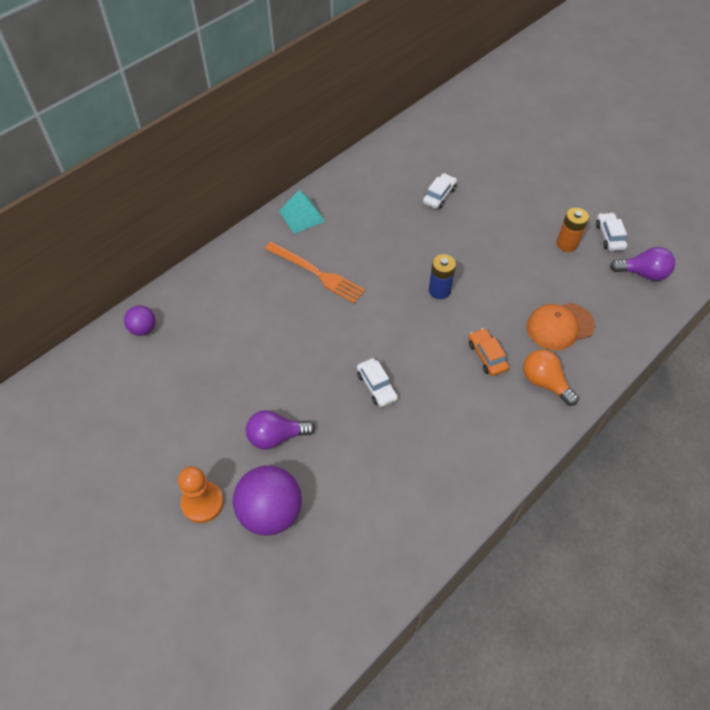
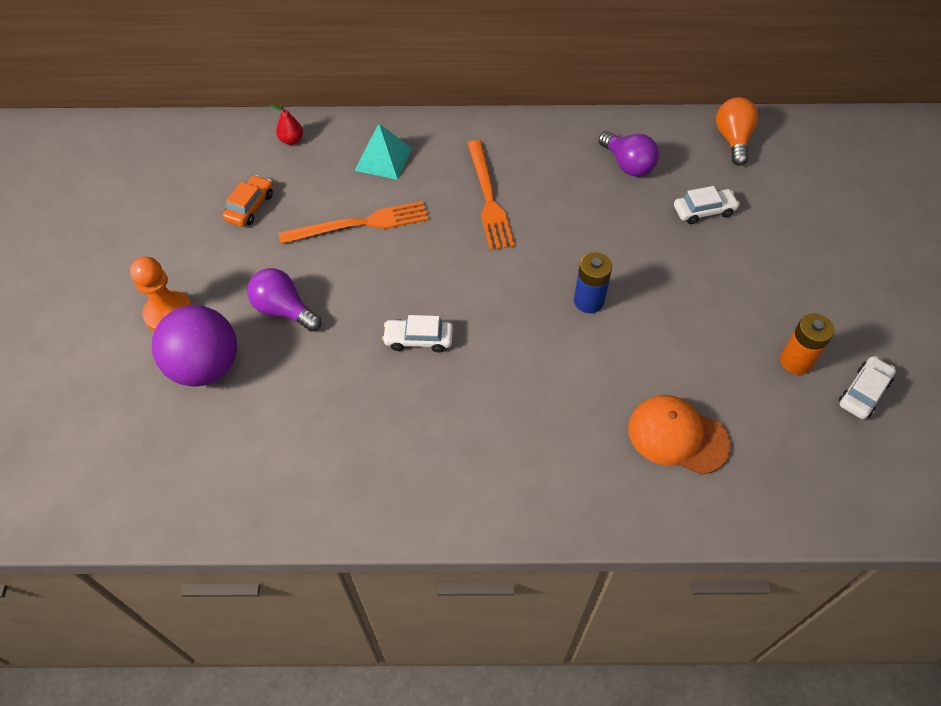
camera: 45 degrees right, 0 degrees up
(143, 329) = (291, 140): purple ball -> red pear
(258, 347) = (360, 224): none -> orange fork
(302, 216) = (538, 137): turquoise pyramid -> turquoise pyramid (383, 159)
(376, 386) = (418, 339): white car -> white car turned 75 degrees clockwise
(487, 356) = (559, 400): orange car -> orange car (250, 207)
(544, 382) = (588, 476): orange light bulb -> orange light bulb (733, 140)
(643, 273) = (856, 463): purple light bulb -> purple light bulb (627, 164)

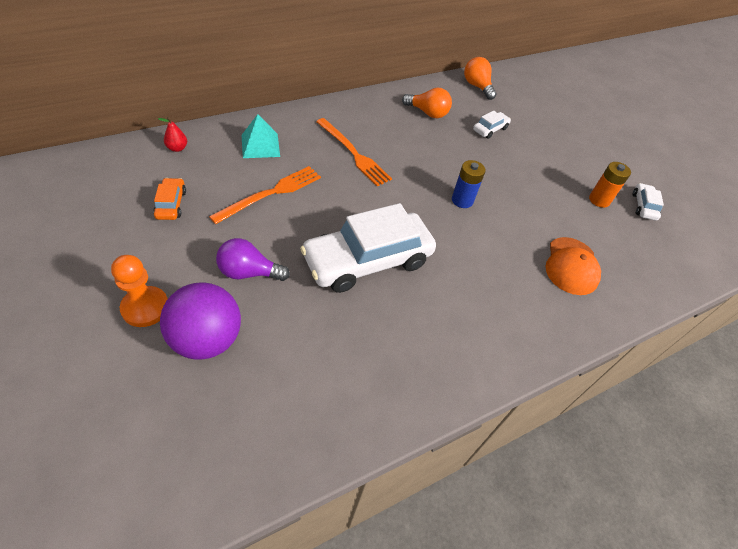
camera: 35 degrees left, 5 degrees down
(418, 339) = (367, 260): white car -> white car, size x2.31
(627, 164) = (427, 113): purple light bulb -> orange light bulb
(677, 436) = (571, 266): orange cap -> orange cap turned 75 degrees counterclockwise

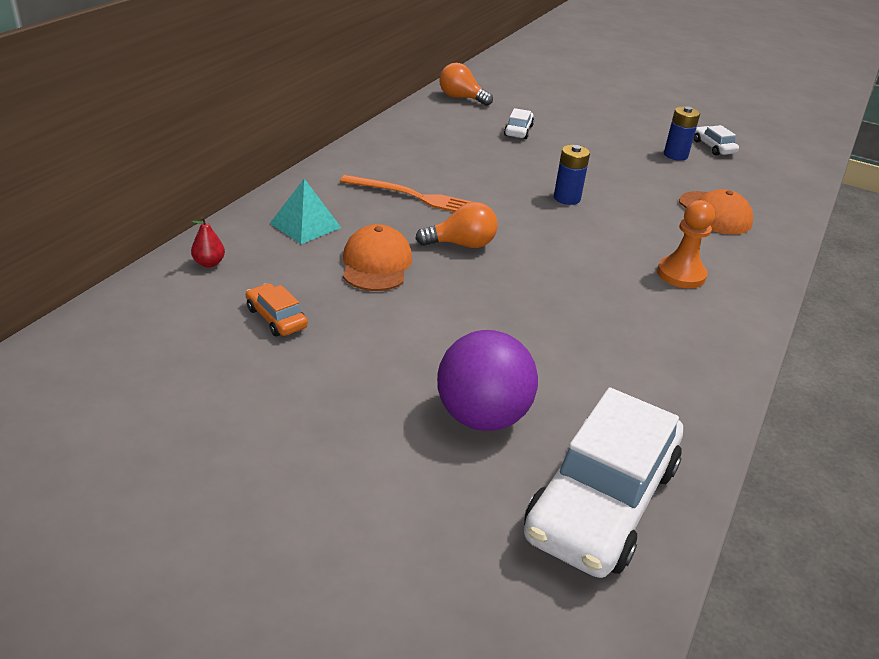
camera: 30 degrees left, 15 degrees down
(145, 308) = (379, 422): orange pawn -> orange pawn (681, 274)
(249, 272) = (446, 341): purple light bulb -> none
(271, 193) = (376, 264): orange fork -> orange cap
(367, 260) = (546, 281): white car -> white car (601, 500)
(427, 113) = (443, 136): orange light bulb -> orange light bulb (461, 244)
(599, 200) = (675, 155): orange battery -> blue battery

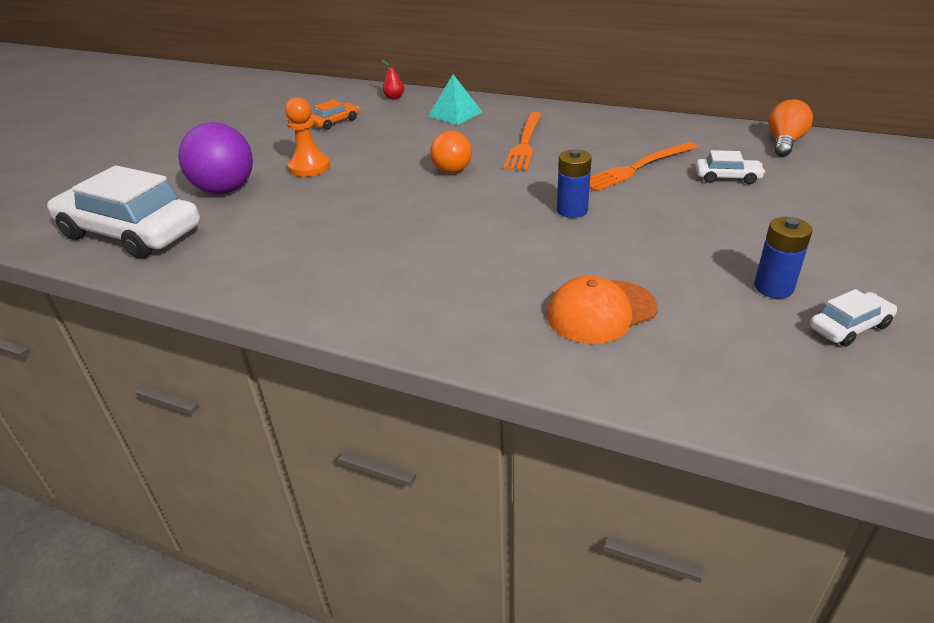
camera: 90 degrees right, 0 degrees up
(376, 264) = (408, 141): orange cap -> none
(491, 158) = (637, 168): none -> orange fork
(681, 274) = (433, 277): orange pawn -> orange pawn (309, 167)

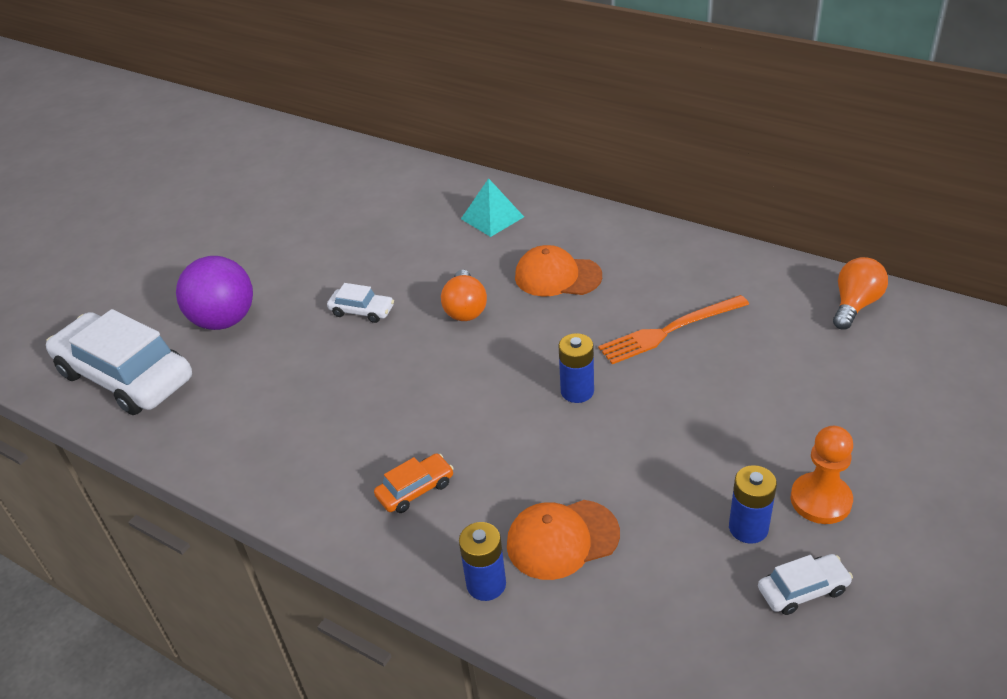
camera: 10 degrees right, 5 degrees up
(309, 167) = (316, 293): orange pawn -> orange pawn (820, 500)
(335, 122) = (356, 219): orange car -> orange car (415, 490)
(394, 97) = (430, 181): red pear -> none
(525, 143) = (557, 276): orange fork -> orange cap
(538, 352) = (486, 584): none -> blue battery
(727, 177) = (765, 357): white car -> white car (362, 311)

